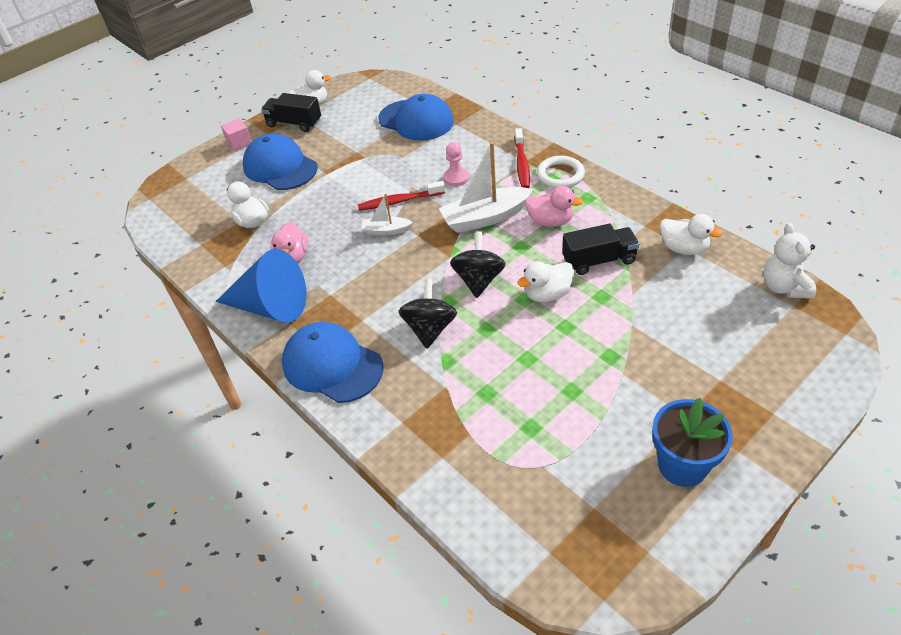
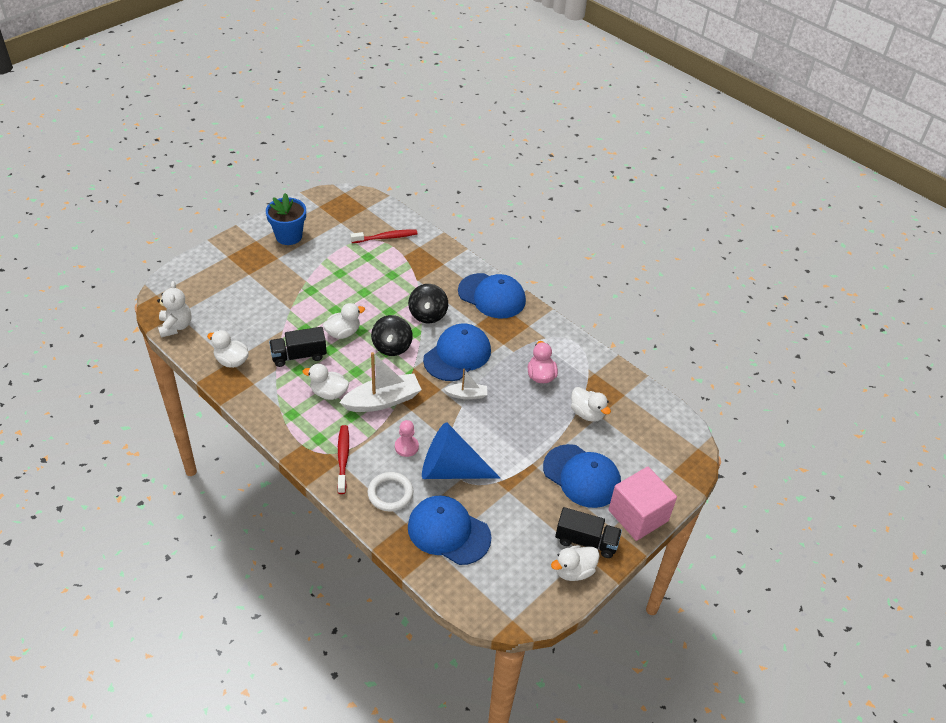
camera: 170 degrees right, 0 degrees up
(239, 143) = (638, 515): pink cube -> pink cube, size x2.03
(271, 307) = (546, 337): blue cone -> blue cone (451, 470)
(393, 275) = (457, 355): none -> blue cap
(399, 201) = (458, 424): red toothbrush -> red toothbrush (386, 237)
(550, 221) = (329, 393): pink duck -> white duck
(560, 175) = (309, 441): white ring -> white ring (390, 493)

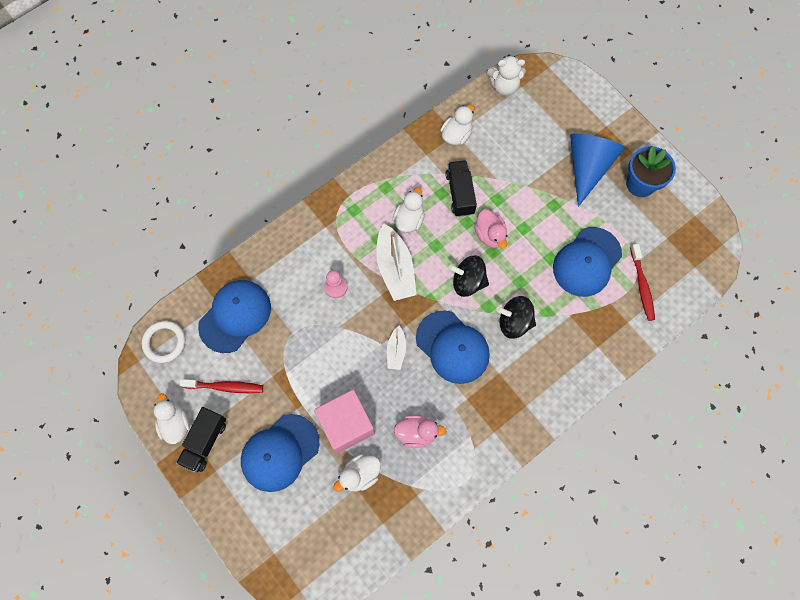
camera: 100 degrees right, 25 degrees up
(343, 333) = (490, 235): white duck -> pink duck
(343, 458) = (329, 230): red toothbrush -> red toothbrush (225, 387)
(390, 493) = (284, 269): white ring -> white ring (164, 342)
(451, 470) = (304, 325): blue cone -> blue cone (587, 167)
(492, 296) = (543, 396): blue cap -> blue cap (587, 262)
(638, 515) = (225, 501): pink cube -> pink cube (346, 424)

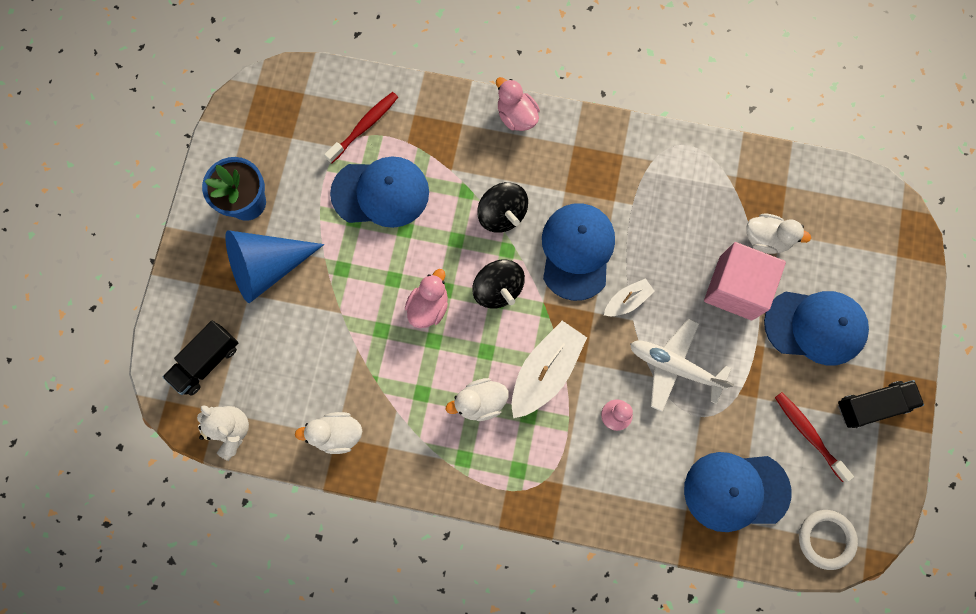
camera: 130 degrees left, 5 degrees up
(175, 424) = (884, 449): white duck -> none
(333, 343) = (674, 366): none -> white plane
(417, 433) = (684, 219): pink duck -> pink duck (516, 116)
(460, 193) = (406, 374): black truck -> black truck (206, 361)

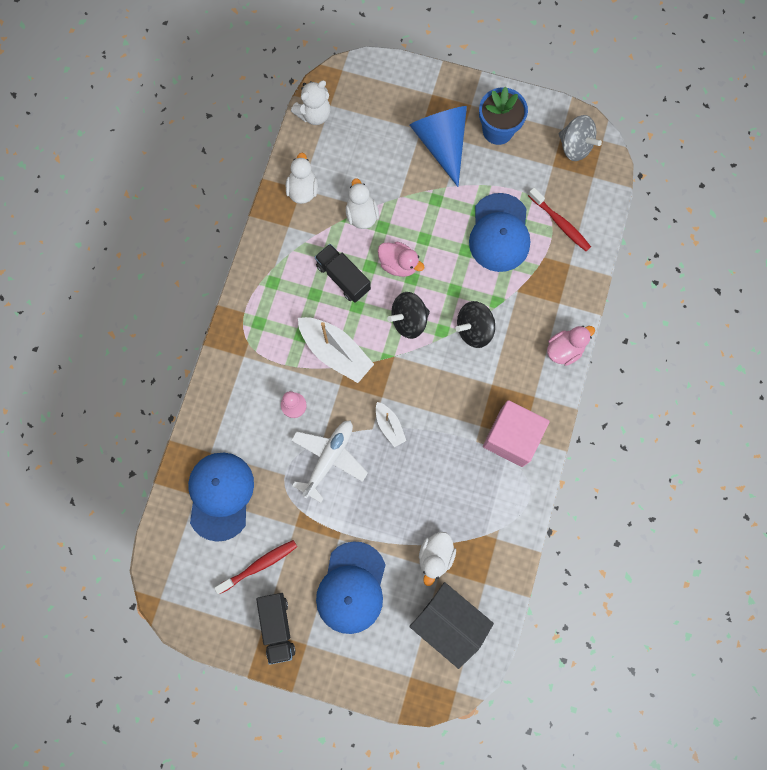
camera: 95 degrees right, 0 degrees up
(206, 361) = (369, 99): black truck -> black truck (343, 278)
(266, 114) = (575, 147): none -> grey spinning top
(480, 402) = (316, 298): white duck -> white duck (361, 215)
(577, 251) = (436, 388): blue cap -> none
(735, 288) = (392, 522): pink cube -> pink cube (511, 437)
(826, 539) = (172, 565): white ring -> none
(833, 220) = (448, 622): none -> black house

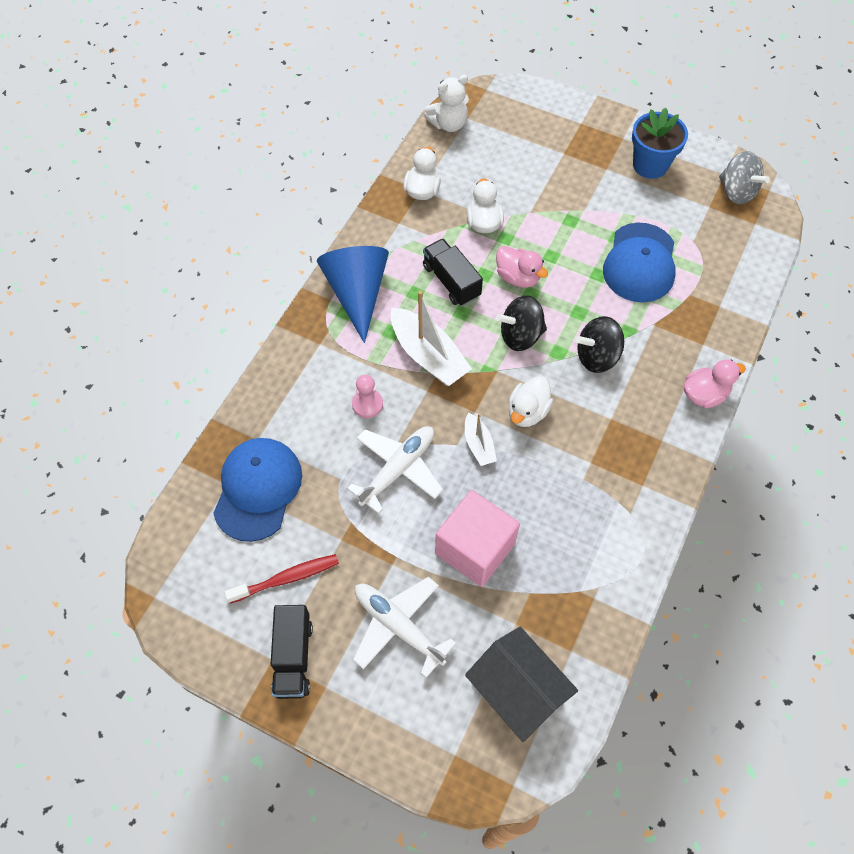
camera: 10 degrees right, 15 degrees down
(352, 588) = (398, 626): blue cap -> white plane
(435, 556) = (512, 606): white duck -> white duck (527, 412)
(441, 144) = (585, 169): blue cone -> blue cone (357, 293)
(511, 437) = (628, 481): pink cube -> pink cube (475, 548)
(560, 223) = (712, 263): red toothbrush -> none

